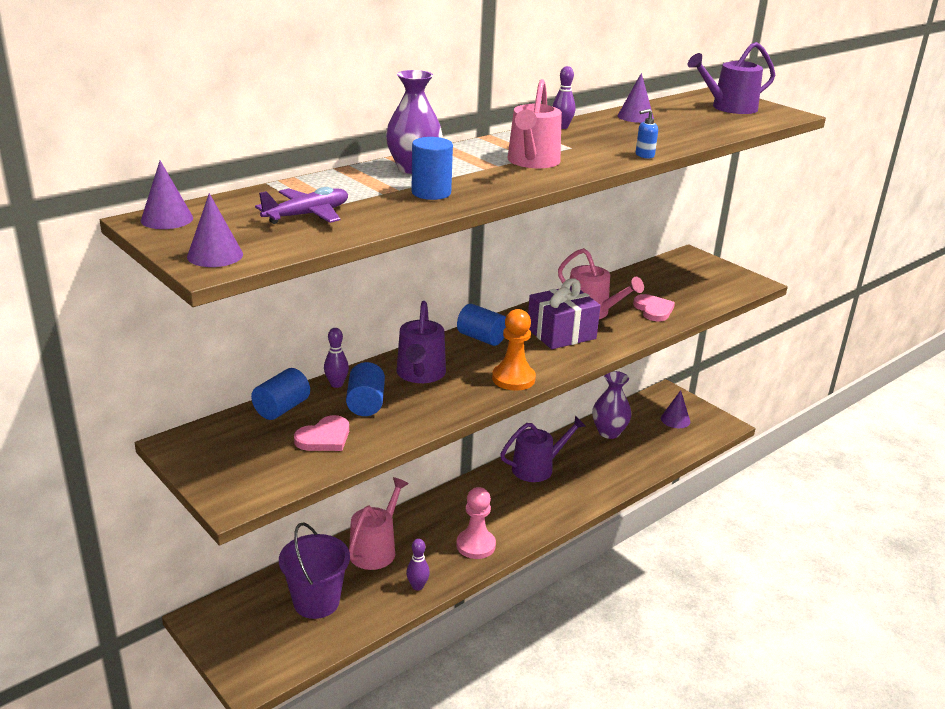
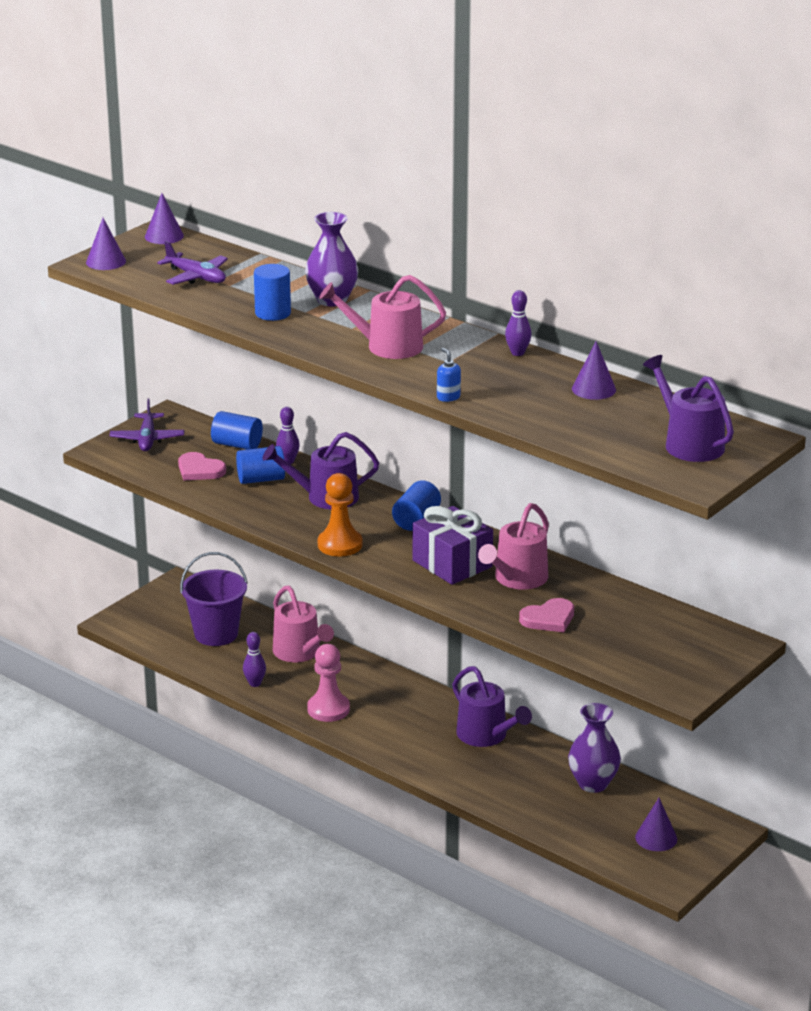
camera: 80 degrees right, 0 degrees up
(228, 464) = (147, 439): none -> purple plane
(375, 549) = (299, 652): pink watering can -> pink watering can turned 45 degrees clockwise

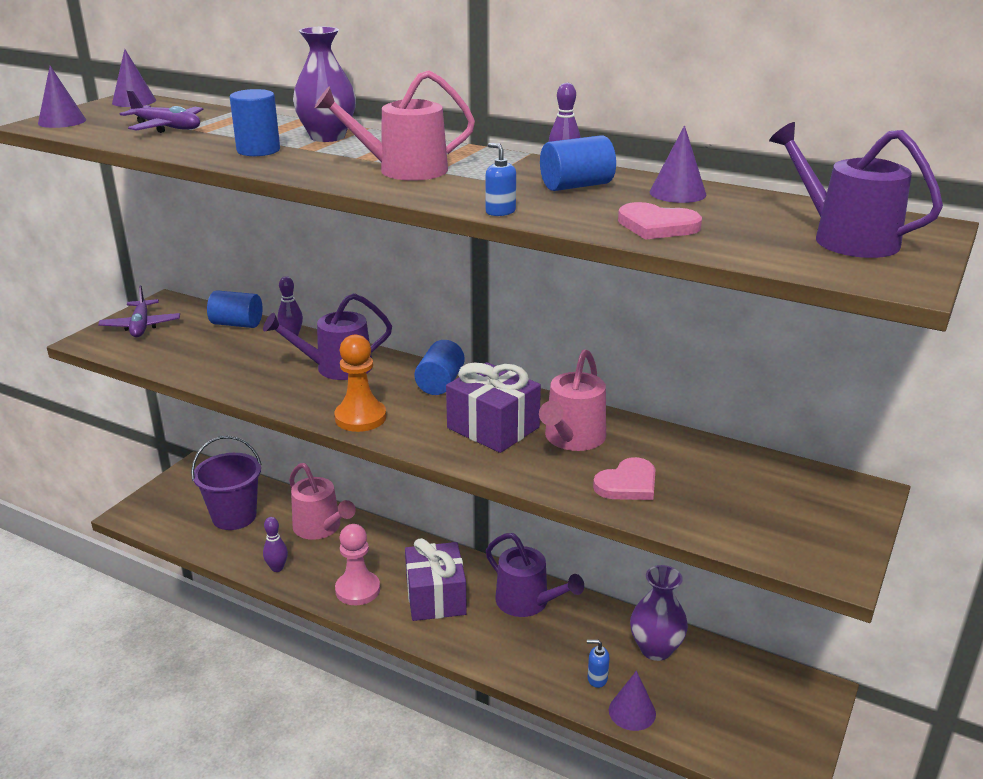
camera: 10 degrees left, 0 degrees up
(199, 470) = (197, 351): pink heart -> pink heart (657, 226)
(261, 479) = (264, 355): blue cylinder -> blue cylinder (576, 186)
(400, 723) = (436, 597): none -> purple gift
(530, 799) = (597, 679): none -> blue soap dispenser
(656, 838) = (749, 713): purple cone -> purple cone (632, 711)

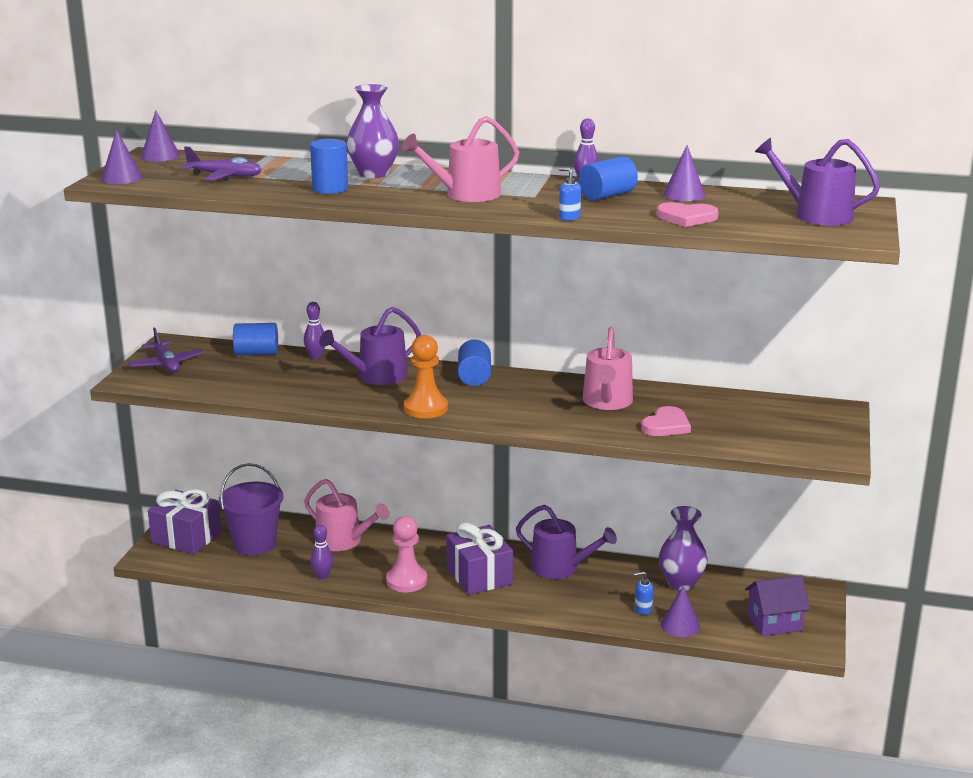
camera: 15 degrees left, 5 degrees down
(493, 428) = (539, 402): purple gift -> purple gift (186, 537)
(749, 731) = (774, 623): none -> purple house

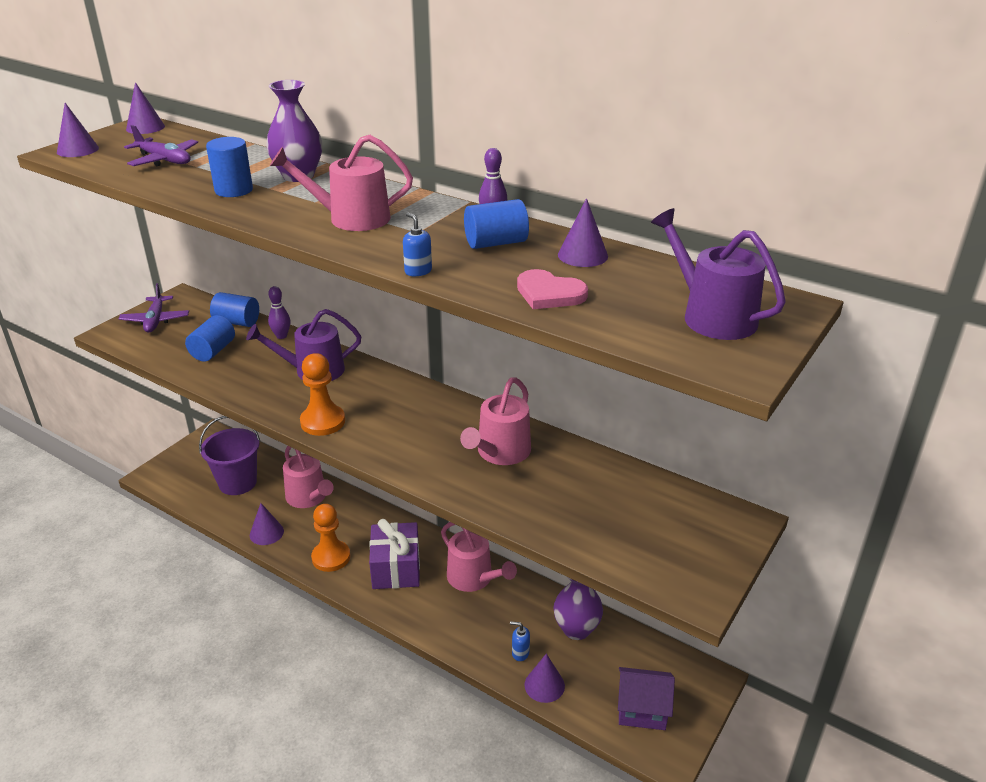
camera: 20 degrees right, 10 degrees up
(186, 537) = (191, 463): purple gift -> none
(322, 576) = (266, 533): purple bowling pin -> purple cone
(406, 581) = (331, 557): pink pawn -> orange pawn
(474, 377) = (398, 390): blue cylinder -> blue cylinder (213, 351)
(560, 568) = (473, 578): purple watering can -> pink watering can
(666, 425) = (537, 500): pink heart -> none

